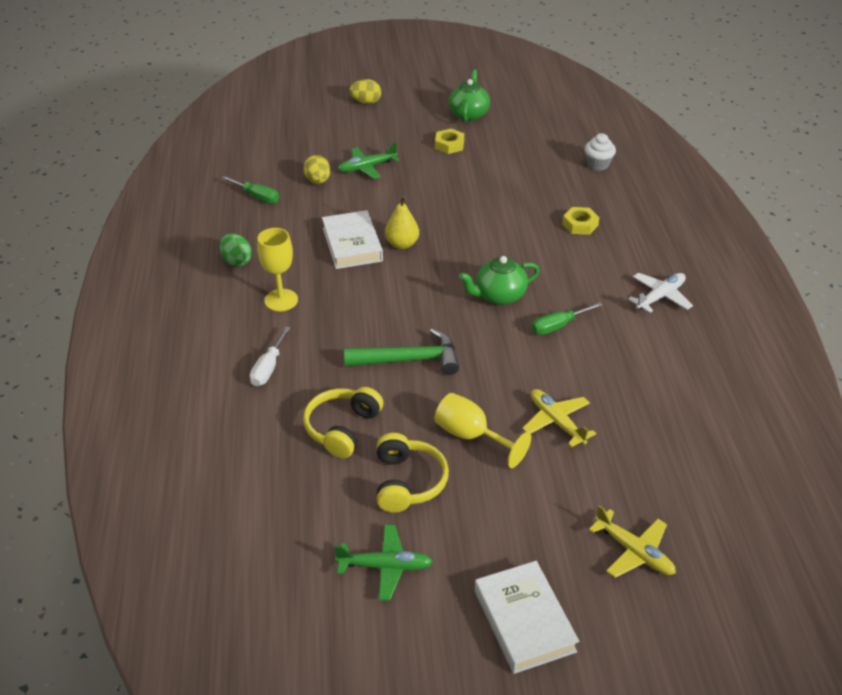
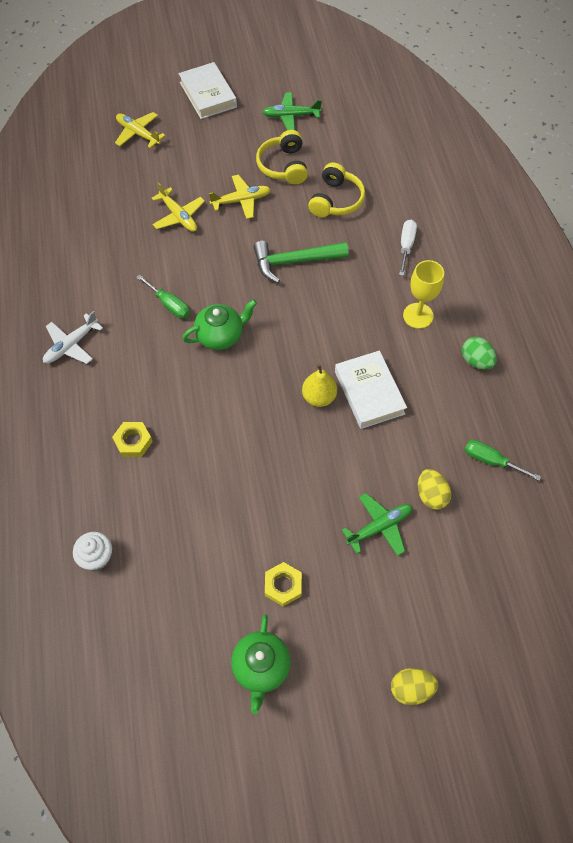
camera: 175 degrees right, 20 degrees up
(471, 436) = (241, 200): yellow goblet -> yellow plane
(558, 326) = (169, 304): green screwdriver -> green screwdriver turned 75 degrees clockwise

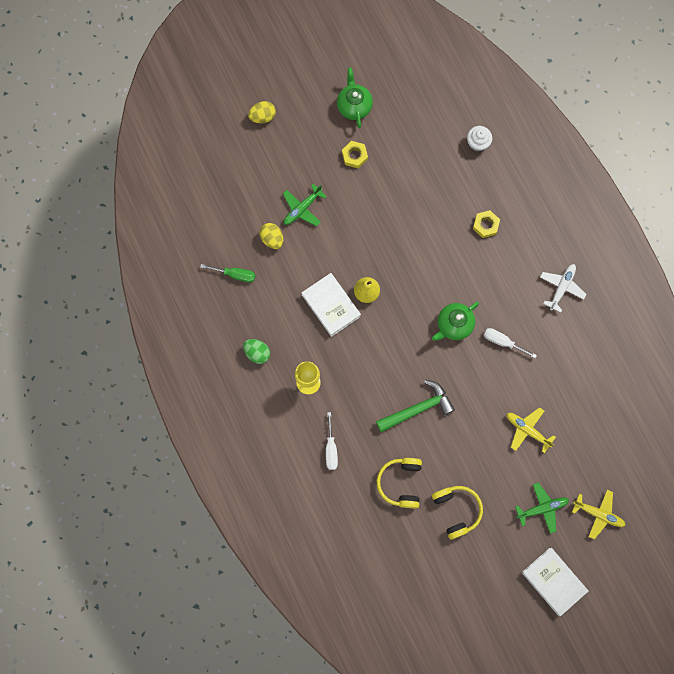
camera: 165 degrees right, 15 degrees up
(169, 304) = (502, 342): green screwdriver -> white screwdriver
(241, 200) = (480, 461): yellow plane -> none
(291, 116) = (468, 574): green plane -> green plane (542, 508)

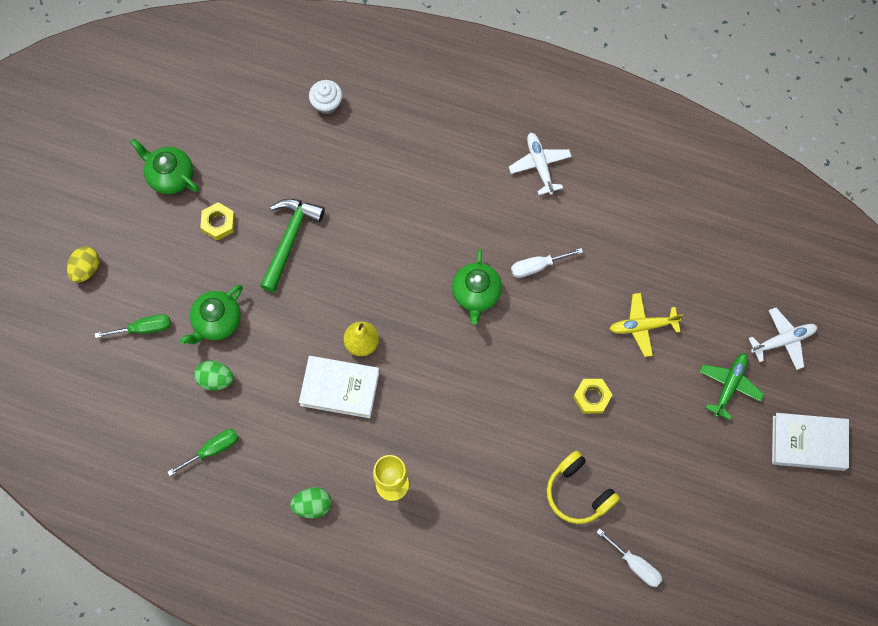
camera: 45 degrees left, 5 degrees down
(262, 177) = (144, 328): none -> green screwdriver
(272, 239) = (215, 379): yellow egg -> green egg
(302, 208) = (216, 321): green plane -> green teapot
(331, 449) = (479, 527): white screwdriver -> white screwdriver (635, 565)
(418, 409) = (522, 406): green hammer -> green hammer (289, 240)
(456, 510) = (655, 466): yellow headphones -> none
(485, 225) = (411, 173): yellow nut -> yellow nut (592, 397)
(598, 514) = (783, 340): yellow plane -> white plane

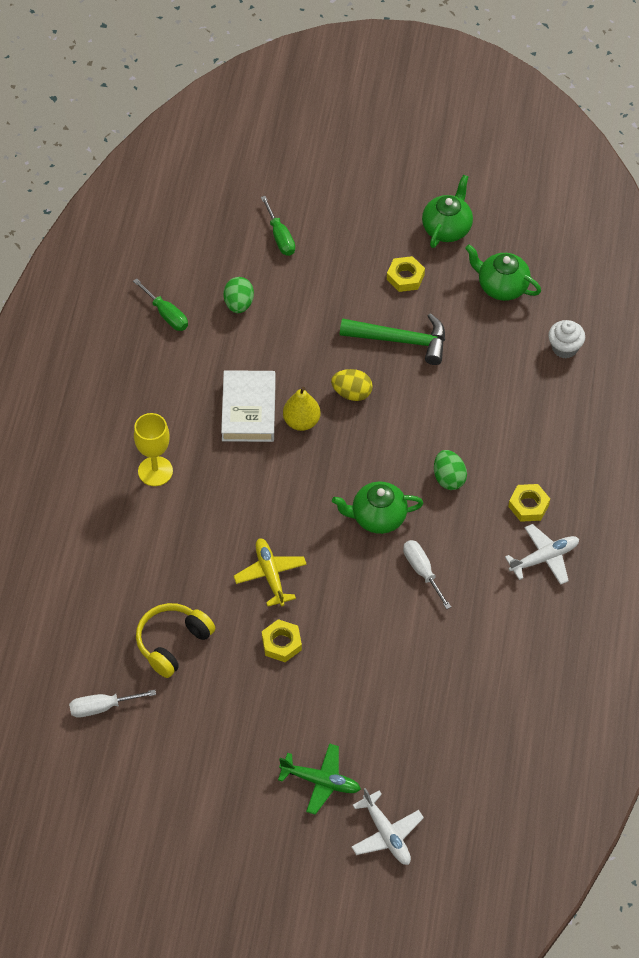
camera: 80 degrees right, 15 degrees down
(86, 269) = (332, 180): yellow egg -> yellow egg (352, 393)
(216, 321) = (299, 294): green teapot -> green teapot (501, 286)
(312, 505) = (123, 406): green egg -> green egg (449, 478)
(485, 167) = (528, 505): none -> yellow nut
(635, 565) = (102, 707): white screwdriver -> white screwdriver turned 45 degrees clockwise
(642, 326) = (373, 684): yellow plane -> yellow plane (270, 575)
(808, 443) = (267, 872): white book -> none

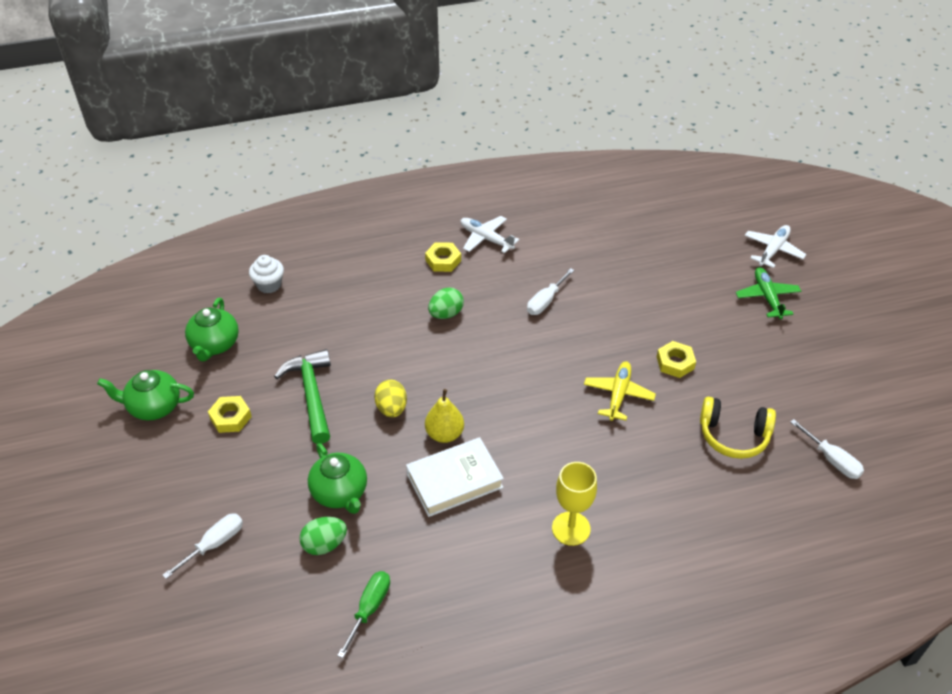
camera: 115 degrees left, 10 degrees down
(270, 575) = (618, 394): yellow plane -> yellow plane turned 150 degrees clockwise
(280, 237) = (214, 544): green screwdriver -> white screwdriver
(377, 517) = (513, 345): green teapot -> green teapot (340, 493)

